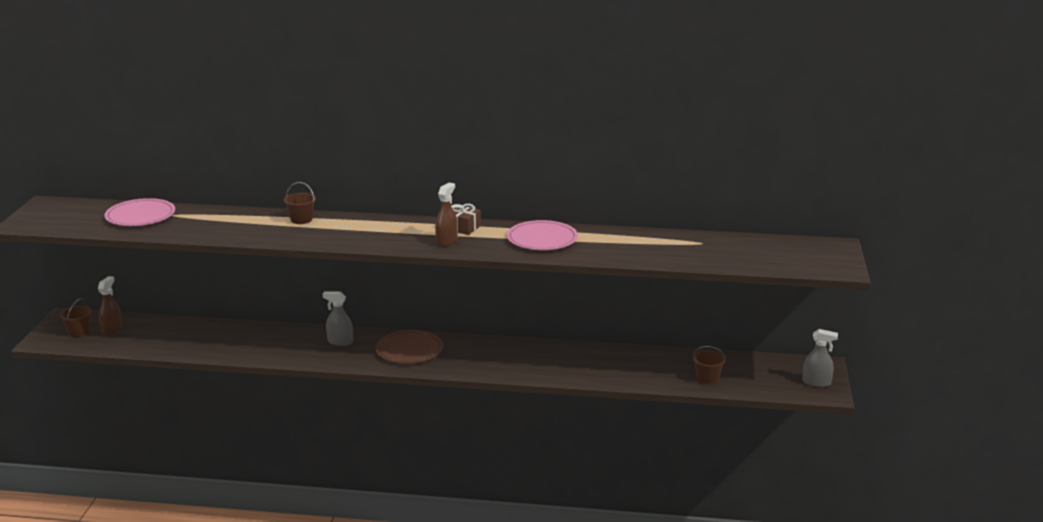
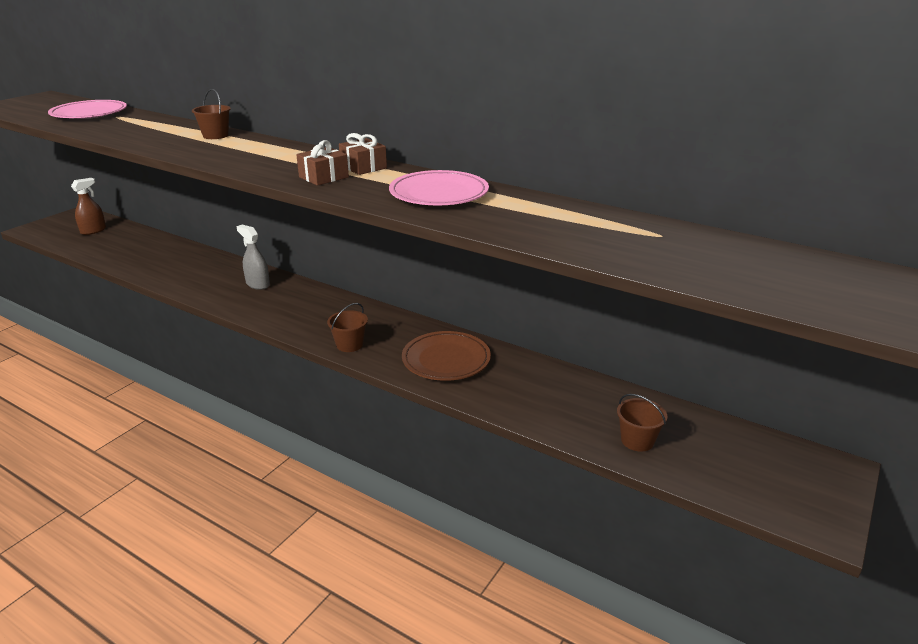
camera: 25 degrees right, 5 degrees up
(79, 332) = (68, 227): brown bucket -> brown bucket (349, 345)
(409, 350) = (311, 309): brown plate -> brown plate (446, 360)
(446, 241) = (323, 177): brown spray bottle -> brown gift
(816, 382) = (812, 497): grey spray bottle -> none

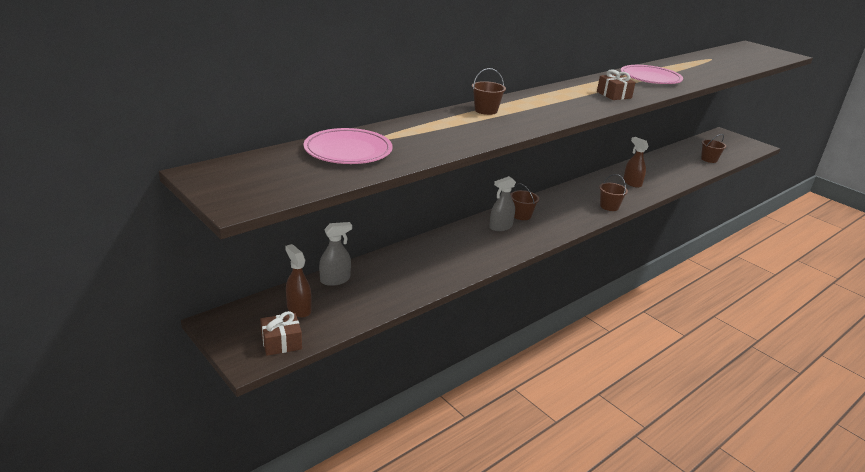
camera: 75 degrees left, 0 degrees up
(137, 234) = (335, 280): none -> grey spray bottle
(292, 292) = (521, 215): none -> brown bucket
(363, 167) = (593, 84): brown gift -> brown gift (281, 342)
(446, 360) = (632, 183): brown plate -> brown spray bottle

